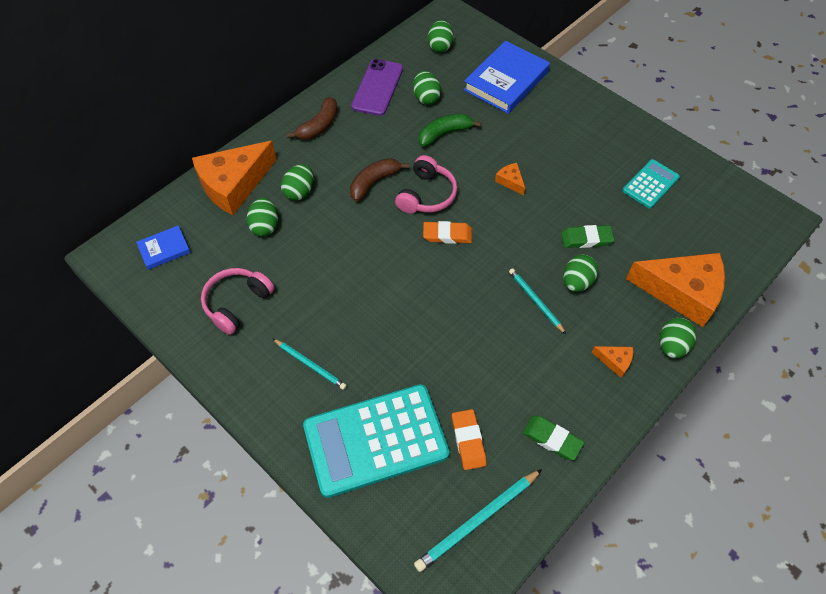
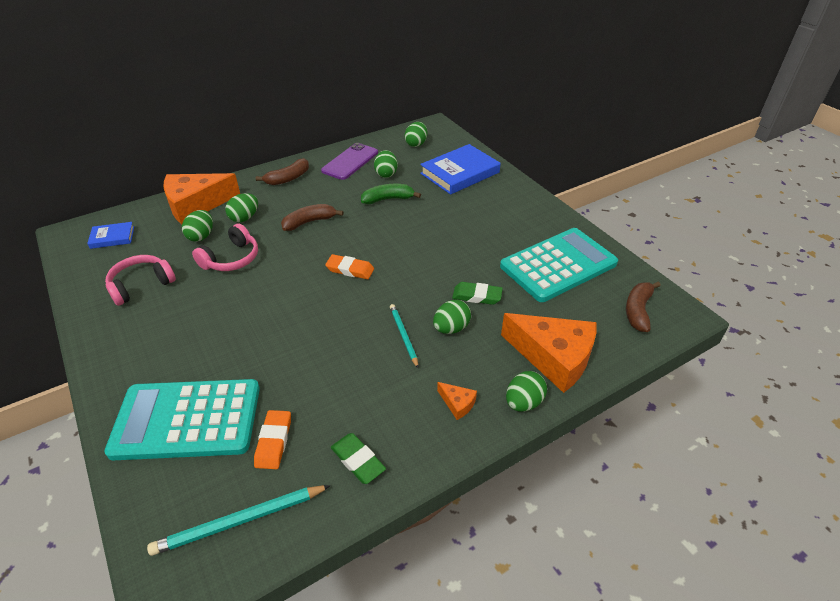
camera: 15 degrees right, 15 degrees down
(310, 365) = (170, 344): turquoise pencil -> none
(426, 195) = (348, 238): pink headphones -> pink headphones (231, 259)
(510, 181) = (427, 241): orange cheese -> none
(650, 184) = (558, 265): turquoise calculator -> turquoise calculator, size x1.96
(740, 222) = (638, 311): none -> brown banana

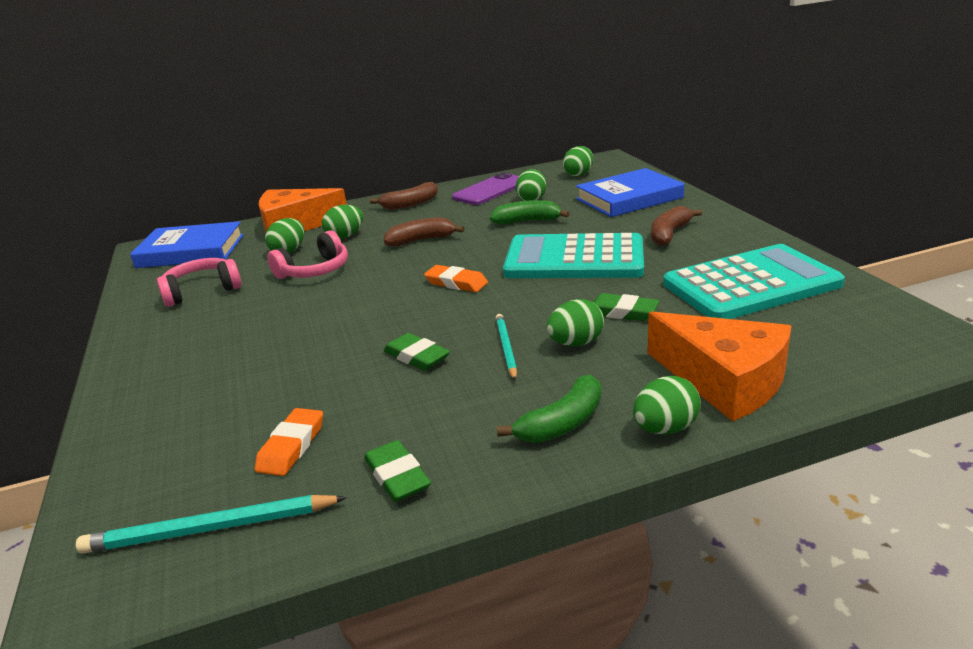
camera: 15 degrees right, 15 degrees down
(112, 237) = (191, 251): blue book -> blue book, size x1.94
(187, 420) = (194, 416): turquoise calculator -> turquoise calculator (574, 259)
(340, 348) = (416, 356): none -> green eraser
(457, 403) = (562, 423): orange cheese -> green banana
(638, 311) = (872, 335): brown banana -> brown banana (669, 234)

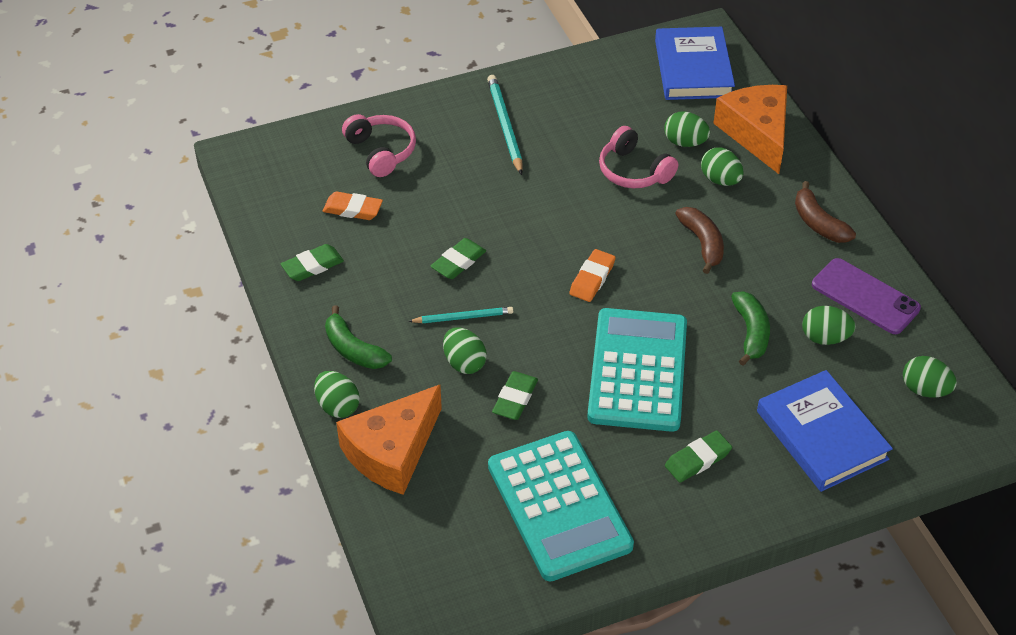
camera: 85 degrees right, 20 degrees up
(202, 291) = (598, 102): pink headphones -> pink headphones (381, 151)
(210, 529) = (281, 189): turquoise pencil -> turquoise pencil (505, 126)
(669, 234) = (697, 459): brown banana -> green eraser

